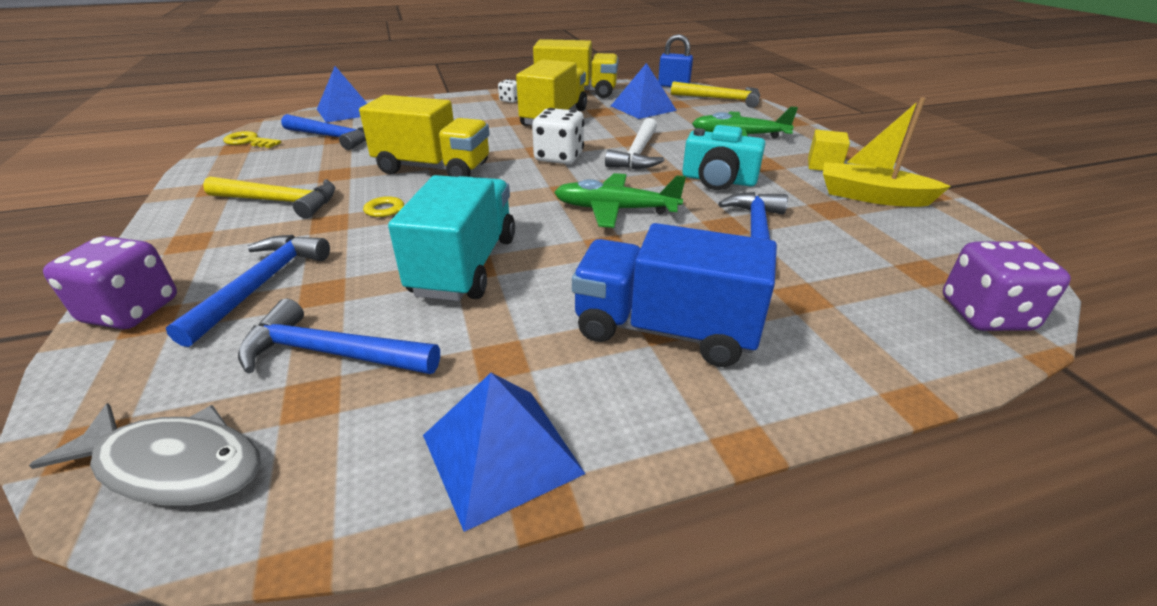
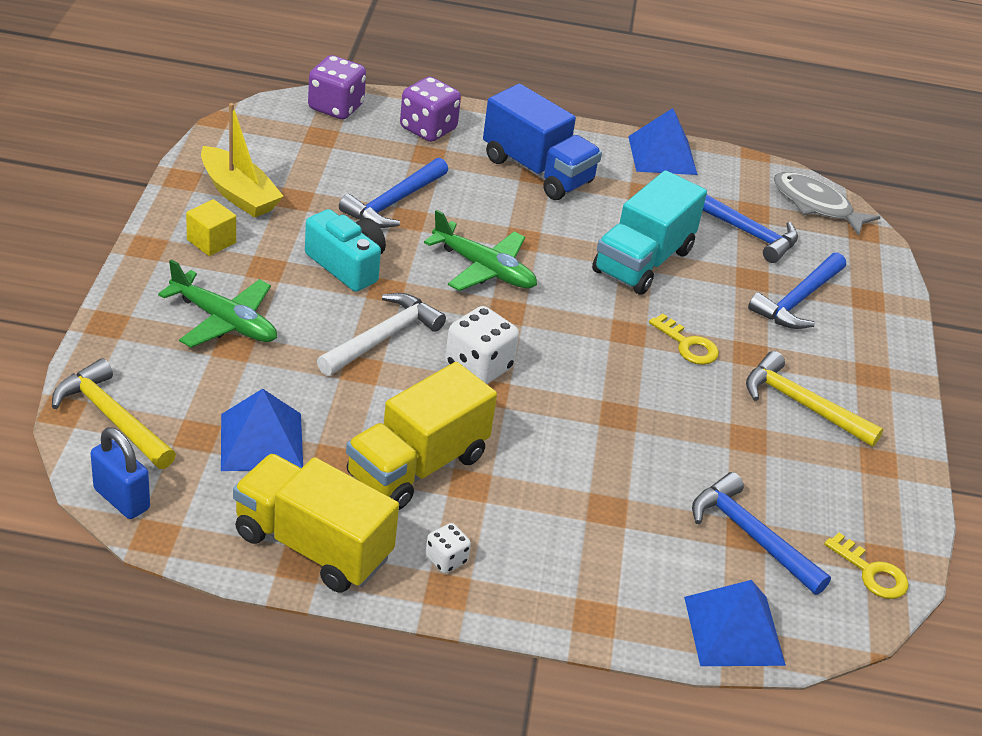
camera: 160 degrees left, 5 degrees up
(132, 311) = (884, 311): purple dice -> purple dice (428, 129)
(433, 168) = (633, 403): yellow truck -> none

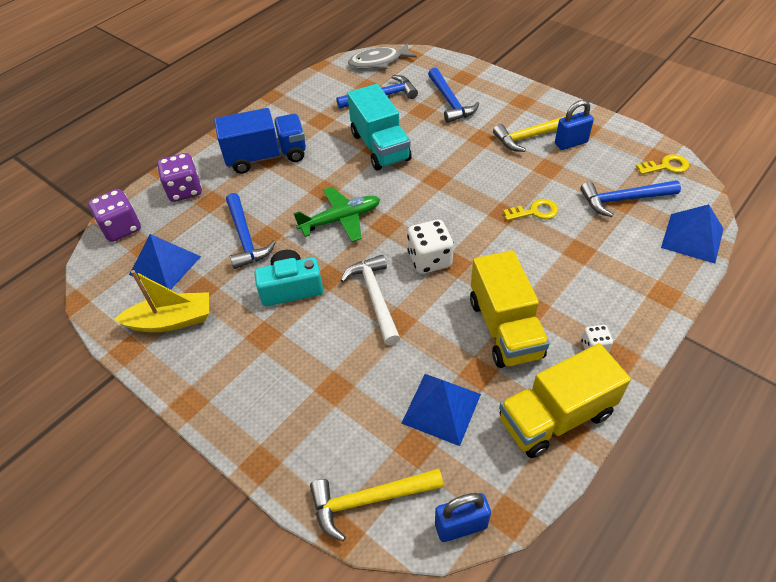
camera: 50 degrees left, 10 degrees up
(211, 241) = (212, 358): yellow cube -> none
(224, 321) = (304, 383): green plane -> none
(662, 155) = (293, 99): blue pyramid -> blue pyramid (165, 265)
(687, 345) = (461, 159): yellow key -> yellow key (534, 211)
(826, 450) = (571, 143): none -> blue padlock

